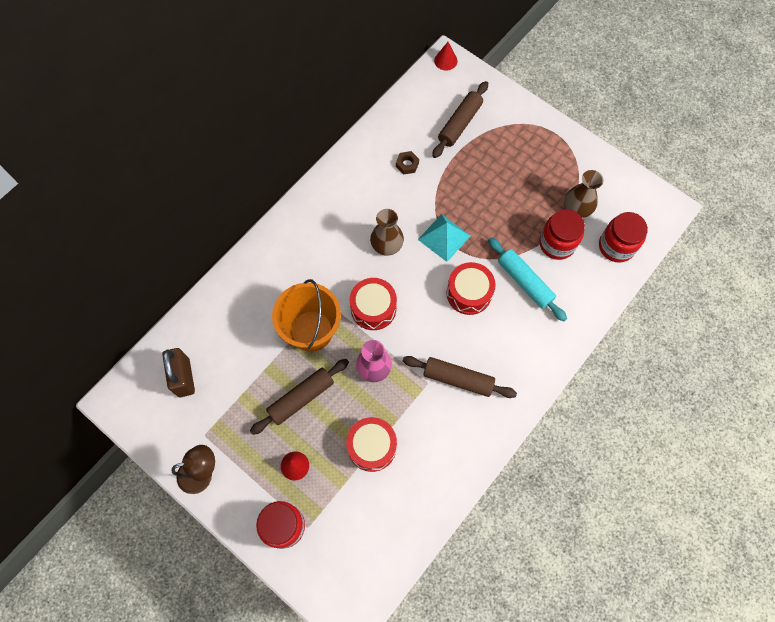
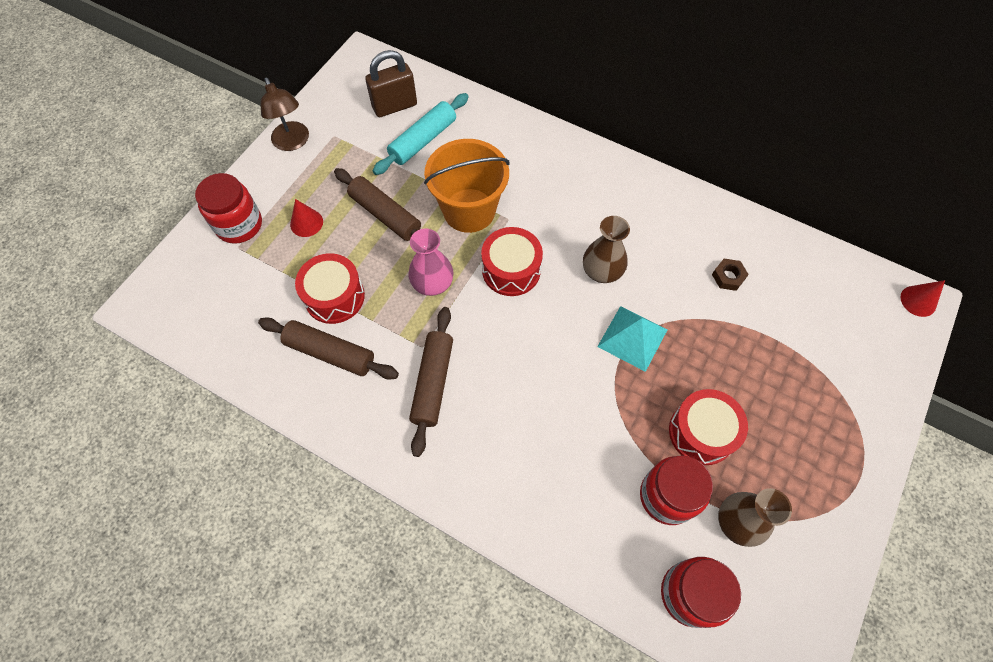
camera: 80 degrees right, 5 degrees down
(460, 124) = (819, 334): brown rolling pin -> brown rolling pin (330, 353)
(469, 293) = (557, 381): red drum -> red drum (701, 432)
(525, 282) = (592, 455): turquoise rolling pin -> turquoise rolling pin (423, 140)

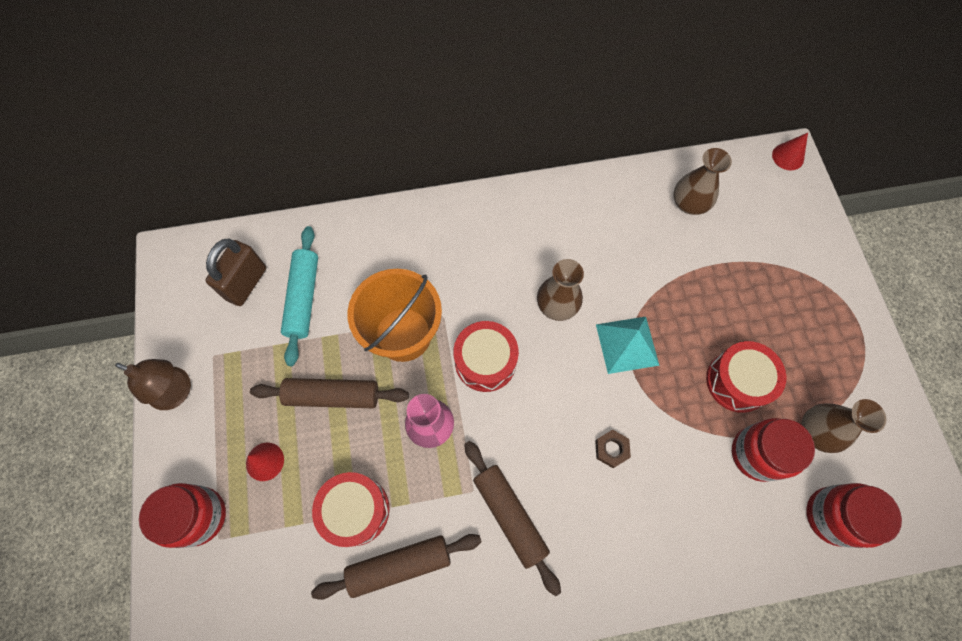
camera: 40 degrees left, 5 degrees up
(728, 277) = (651, 236): brown nut -> brown nut (611, 449)
(786, 275) = (689, 203): none -> brown vase

